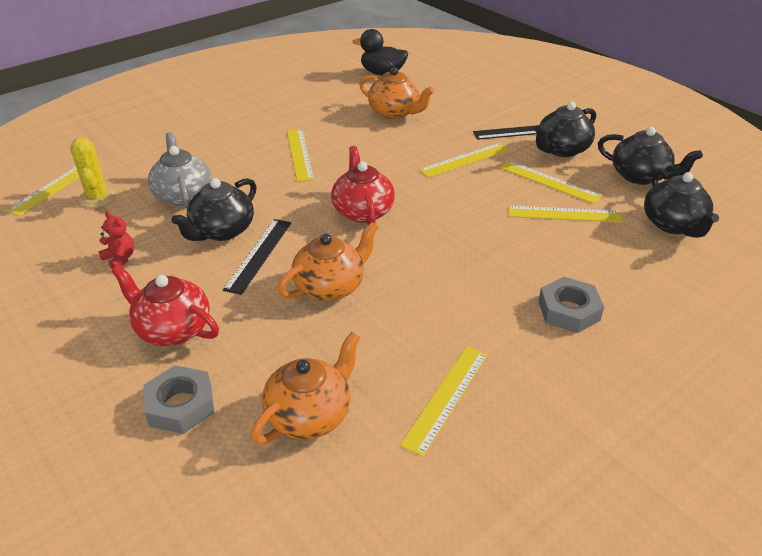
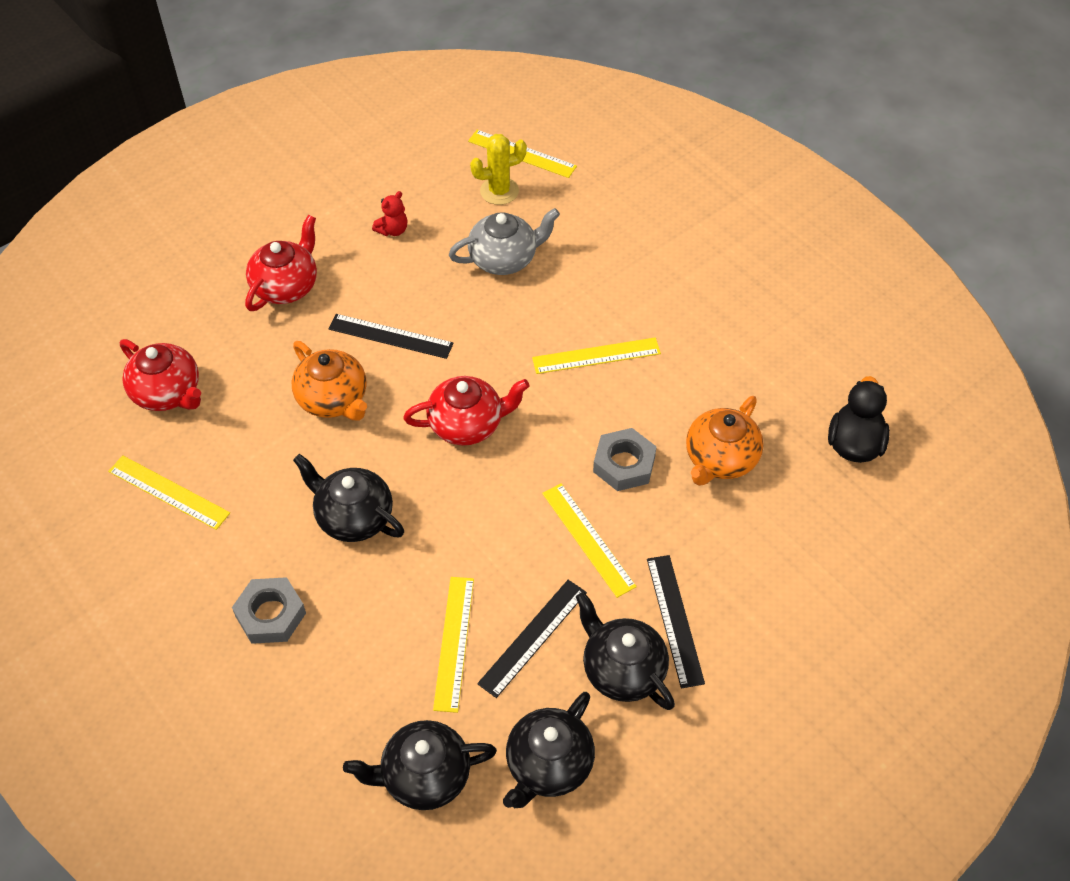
camera: 90 degrees right, 15 degrees up
(180, 405) = (194, 306): grey nut -> grey nut (624, 464)
(222, 231) = (434, 301): black teapot -> black teapot (353, 517)
(310, 414) = (168, 393): orange teapot -> red teapot
(549, 181) = (533, 637): yellow ruler -> black ruler

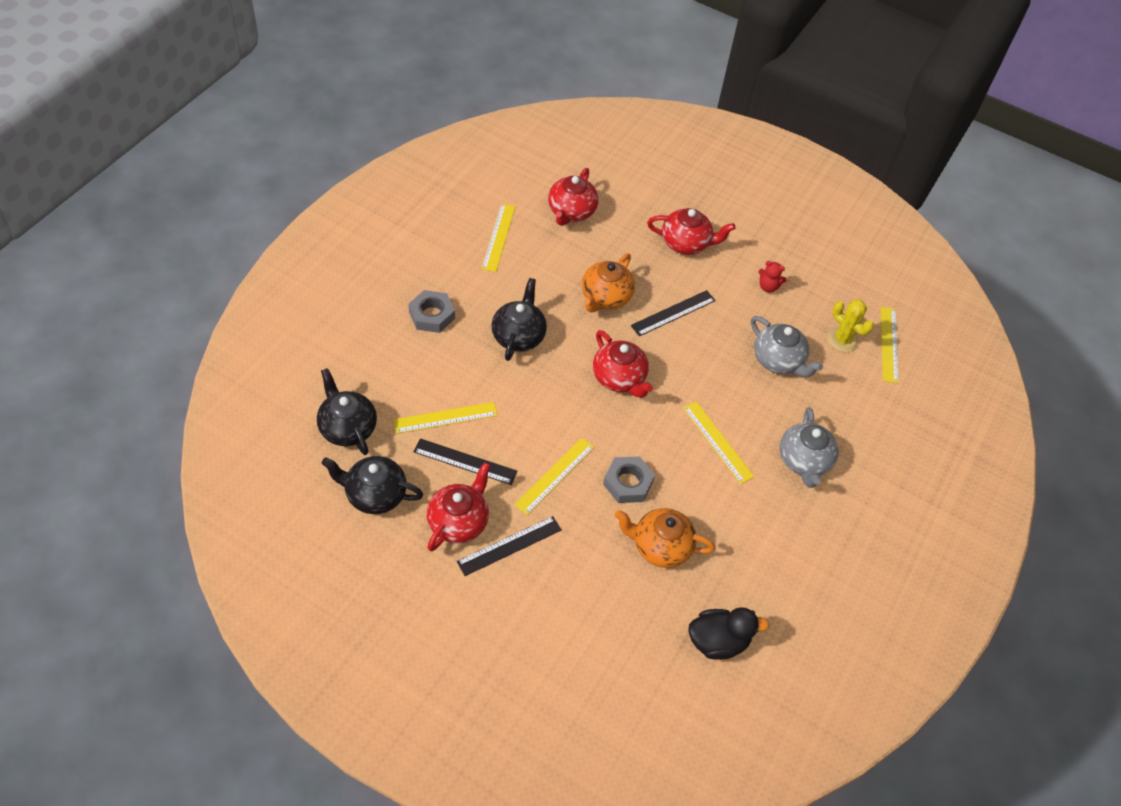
camera: 65 degrees right, 0 degrees up
(390, 336) = (673, 313): black ruler -> black ruler turned 60 degrees clockwise
(622, 669) = (459, 521): black teapot -> red teapot
(649, 285) = (804, 461): none -> grey teapot

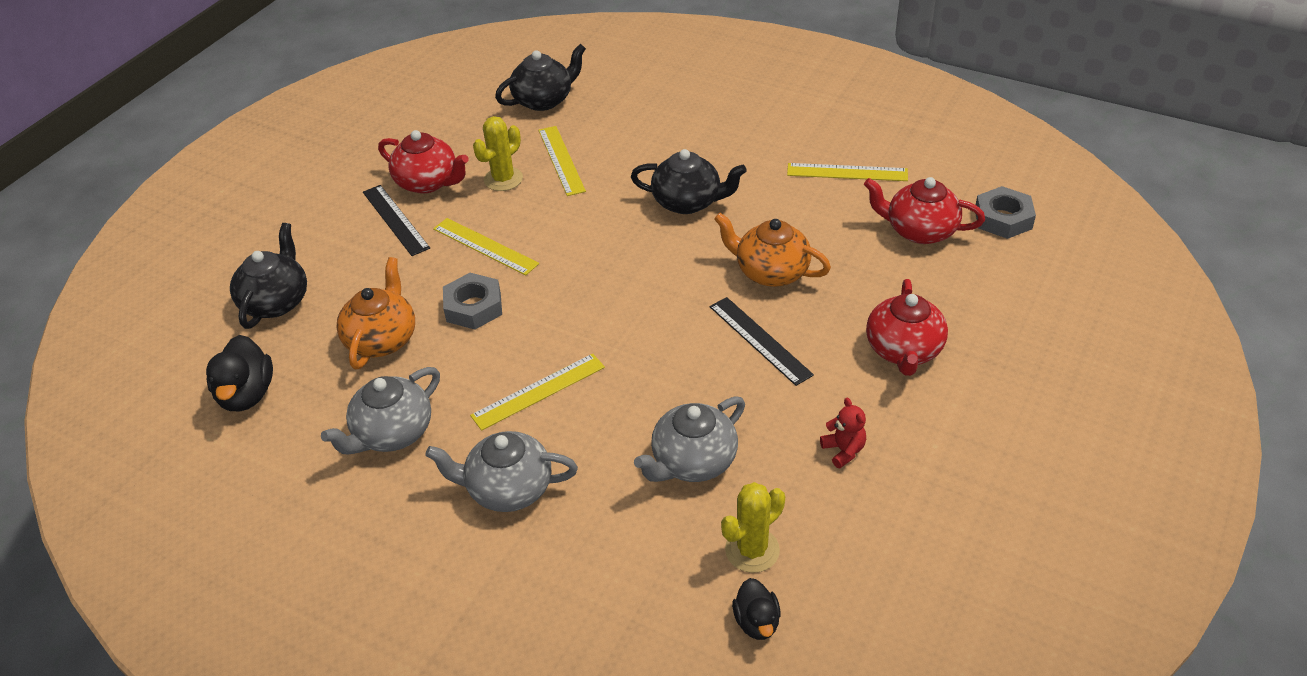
camera: 95 degrees right, 10 degrees down
(374, 494) = (463, 126): black teapot -> black teapot (276, 301)
(432, 315) = (705, 135): grey nut -> grey nut (1003, 219)
(465, 462) = (503, 179): black ruler -> yellow cactus
(619, 378) = (634, 292): red teapot -> none
(757, 533) = (392, 433): none -> grey teapot
(768, 287) = (843, 450): red teddy bear -> red teddy bear turned 135 degrees clockwise
(889, 344) = (757, 622): yellow ruler -> black duck

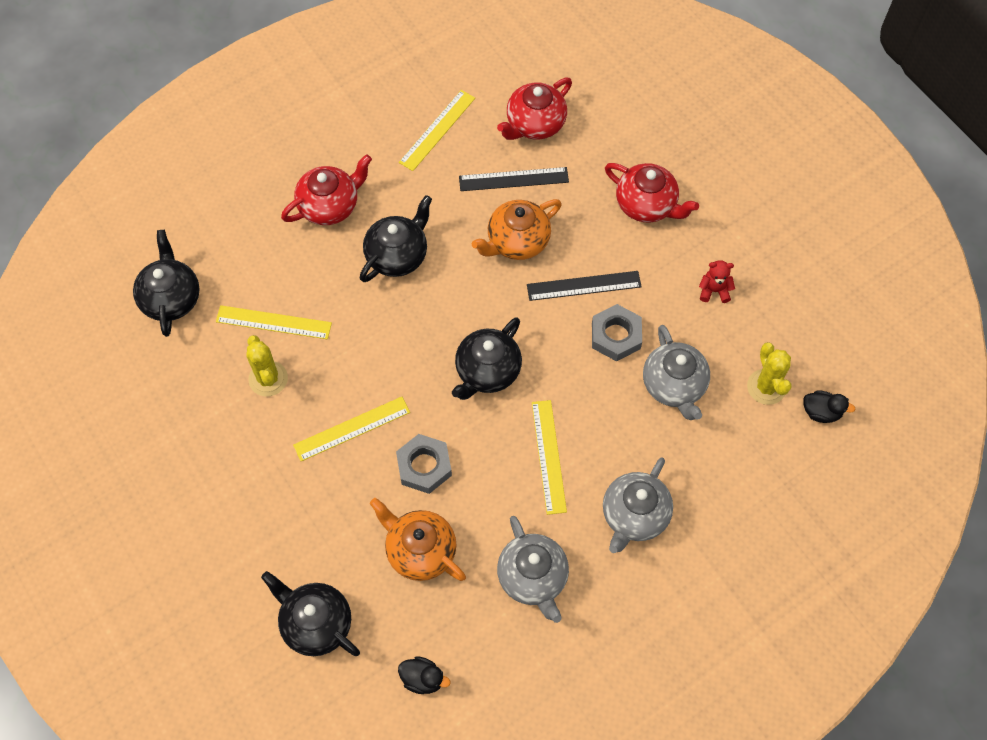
camera: 65 degrees left, 20 degrees up
(247, 394) = (423, 679): black duck -> black duck, size x0.62
(395, 219) = (265, 487): black ruler -> black ruler (513, 179)
(428, 182) = (228, 441): red teapot -> red teapot (330, 205)
(606, 309) = (487, 371): none -> black teapot
(1003, 219) = (556, 67): grey nut -> grey nut (616, 336)

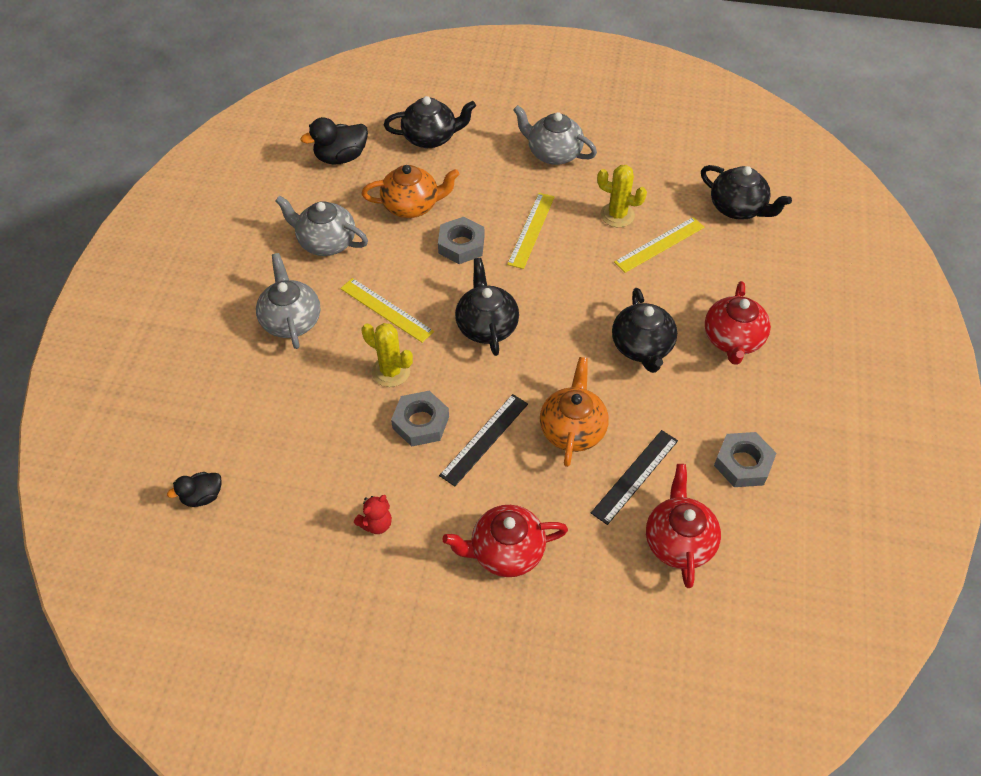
camera: 135 degrees right, 10 degrees down
(423, 679) = (341, 157): black duck -> black duck, size x1.62
(437, 130) = (743, 463): yellow ruler -> grey nut
(674, 385) = (340, 423): grey teapot -> grey teapot (553, 153)
(766, 387) = (265, 480): yellow cactus -> yellow cactus (391, 371)

